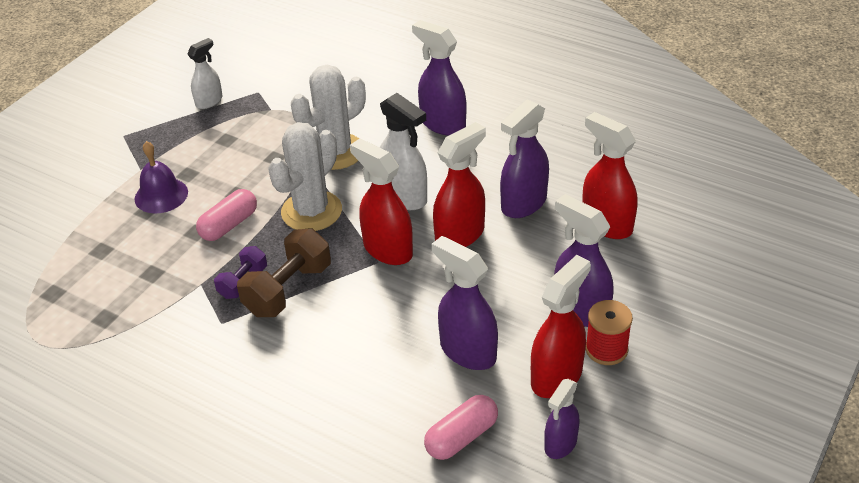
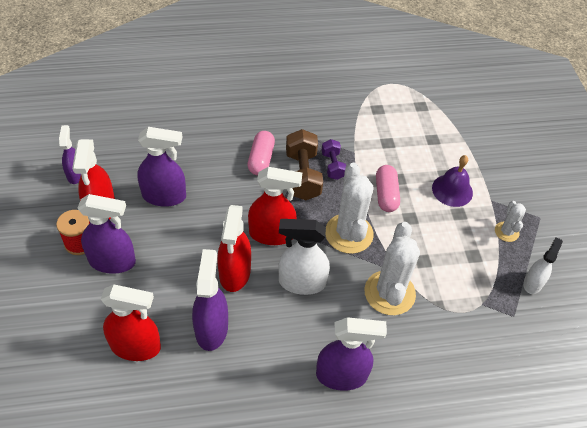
camera: 135 degrees right, 10 degrees up
(170, 141) = (506, 232): none -> white cactus
(209, 101) = (533, 283): white spray bottle -> white spray bottle turned 150 degrees counterclockwise
(461, 437) = (132, 151): pink capsule -> pink capsule (261, 159)

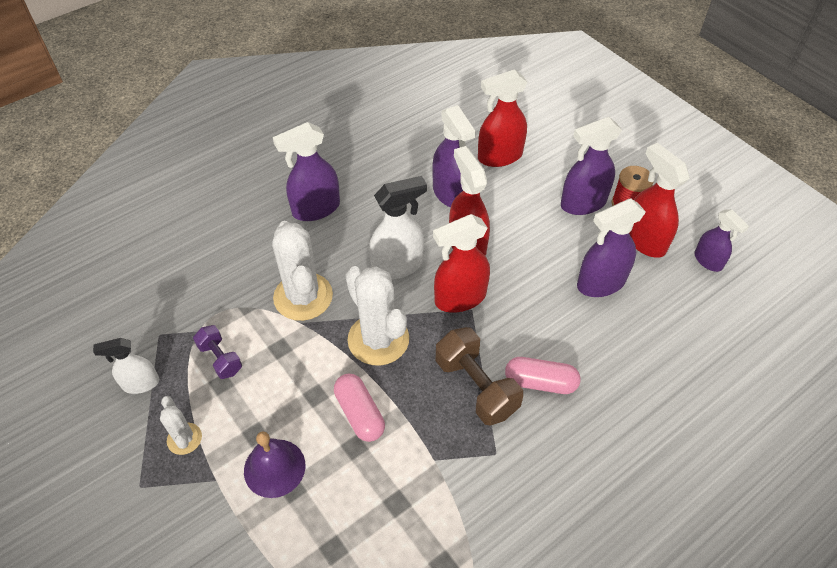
camera: 155 degrees right, 0 degrees up
(261, 159) = (540, 382): pink capsule -> pink capsule turned 60 degrees counterclockwise
(332, 166) = (449, 421): purple dumbbell -> purple dumbbell (220, 359)
(533, 283) = (140, 383): white spray bottle -> white spray bottle turned 75 degrees clockwise

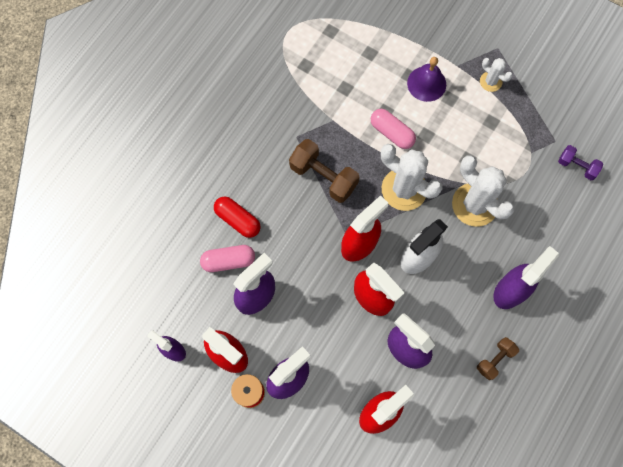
camera: 160 degrees right, 20 degrees up
(140, 383) = (542, 104): white spray bottle -> none
(220, 359) = (502, 138): purple dumbbell -> purple dumbbell (576, 166)
(366, 163) = (495, 360): none -> brown dumbbell
(540, 382) = (281, 195): pink capsule -> pink capsule (228, 261)
(606, 370) = (238, 220): none -> red capsule

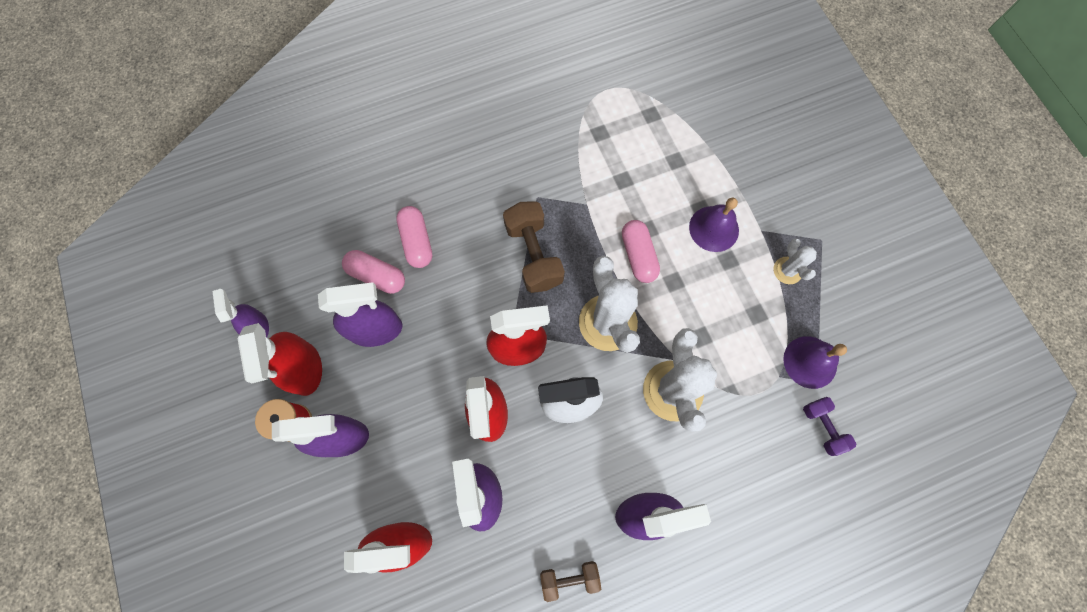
camera: 35 degrees right, 0 degrees up
(238, 220) = (417, 241): red capsule -> pink capsule
(543, 131) = (810, 362): none -> purple bell

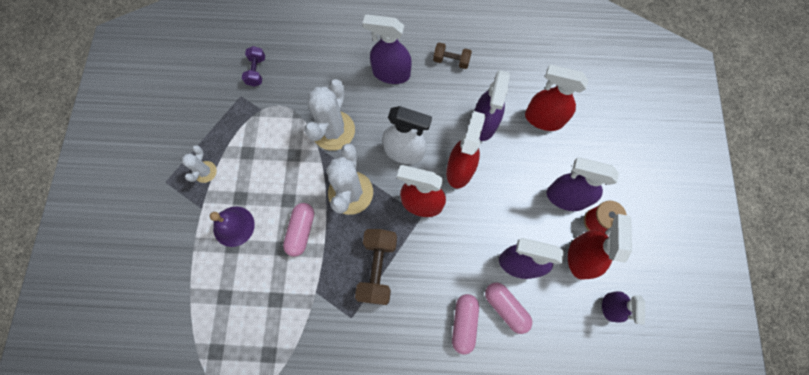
camera: 155 degrees left, 0 degrees up
(810, 362) = (235, 109): purple bell -> none

